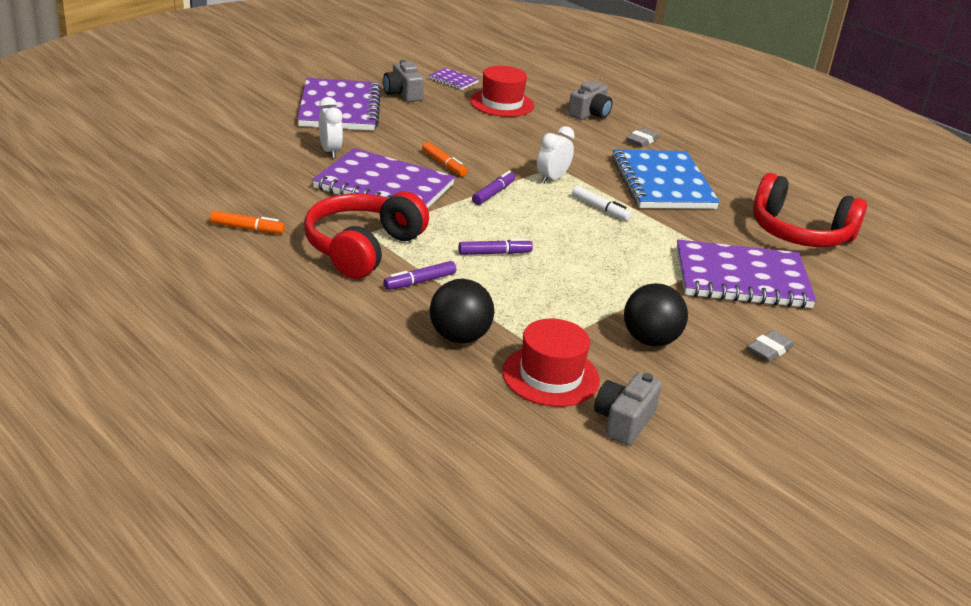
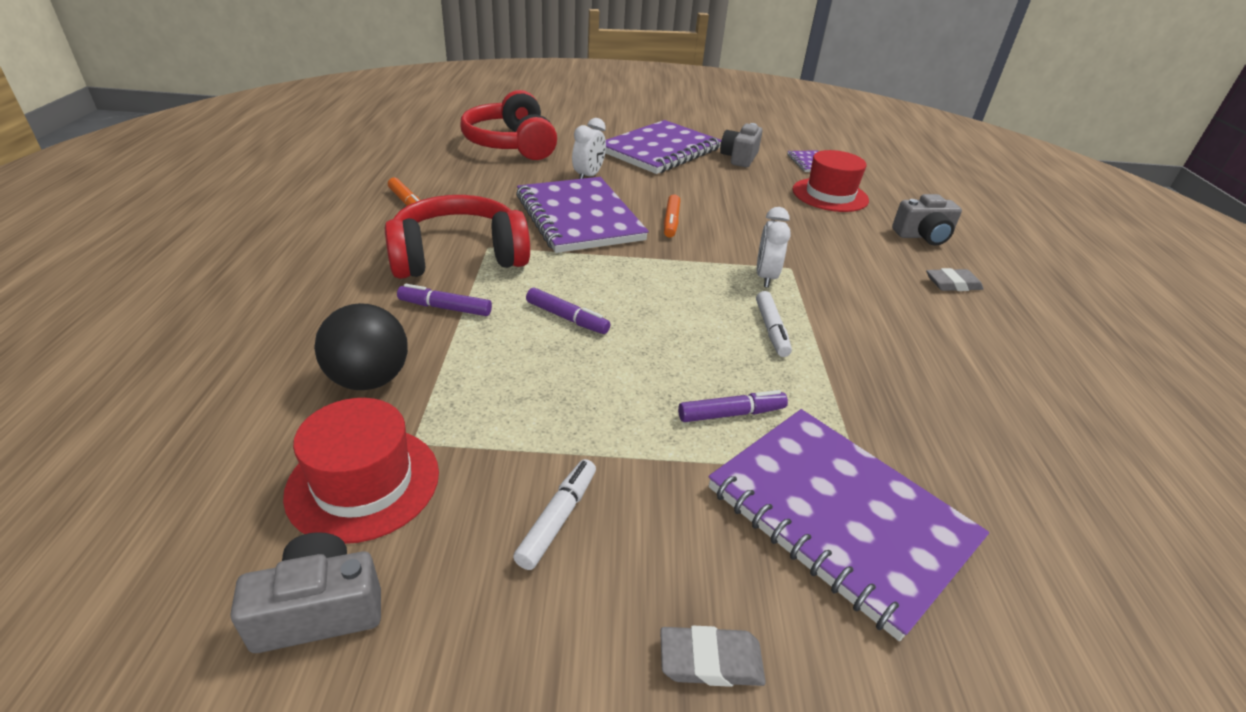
camera: 45 degrees right, 5 degrees up
(493, 193) = (673, 264): purple marker -> purple marker (731, 414)
(552, 179) = (765, 277): white clock -> white clock turned 75 degrees counterclockwise
(650, 340) = (557, 519): black ball -> white marker
(662, 183) = (907, 338): blue notebook -> none
(799, 233) = (1051, 504): red headphones -> red headphones (511, 144)

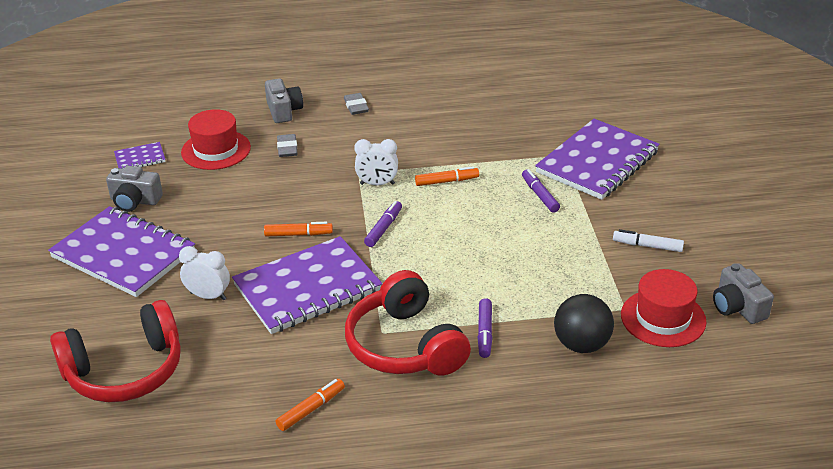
camera: 95 degrees left, 0 degrees up
(567, 318) = (471, 270): purple marker -> purple marker (383, 228)
(710, 661) = (693, 196): grey eraser -> grey eraser (287, 148)
(771, 330) = (446, 181): white marker -> orange marker

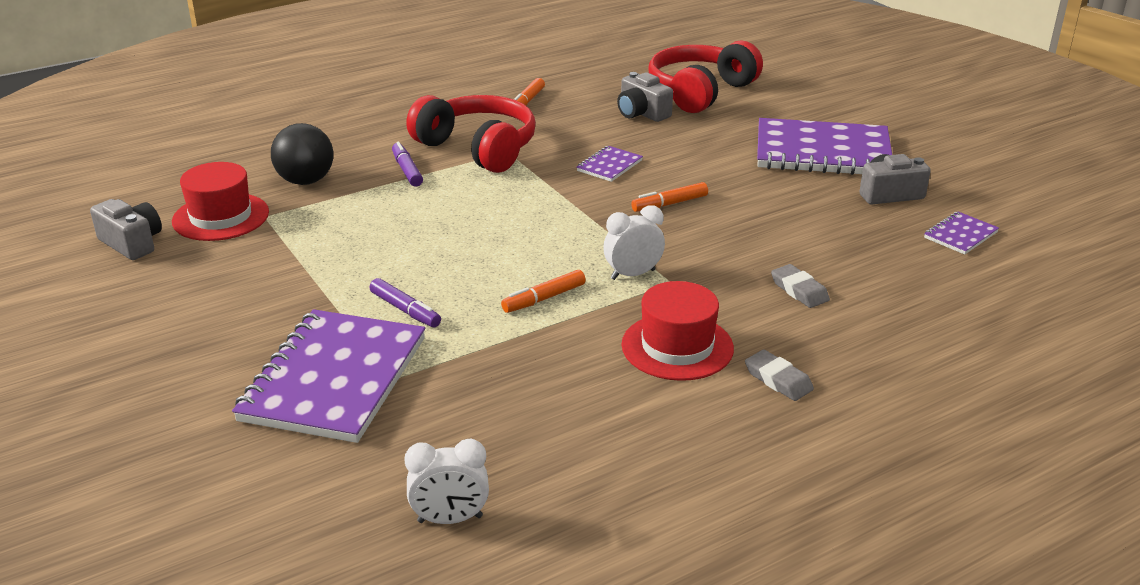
camera: 155 degrees right, 5 degrees down
(208, 296) = (696, 142): white clock -> white clock (450, 519)
(216, 150) = (887, 266): red hat -> red hat (677, 346)
(284, 111) = (876, 343): grey camera -> grey camera (642, 113)
(307, 288) = (609, 166): purple notebook -> purple notebook, size x0.44
(383, 228) = (580, 229): purple marker -> none
(647, 246) = (243, 281): white marker -> none

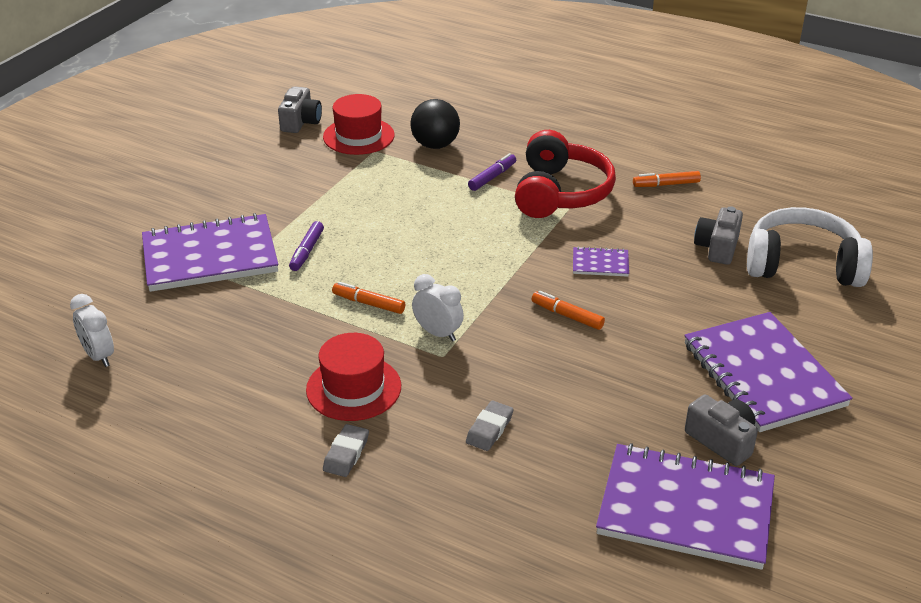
camera: 60 degrees right, 5 degrees up
(700, 92) = (802, 265): red headphones -> white headphones
(960, 235) = (685, 509): purple notebook -> purple notebook, size x2.30

